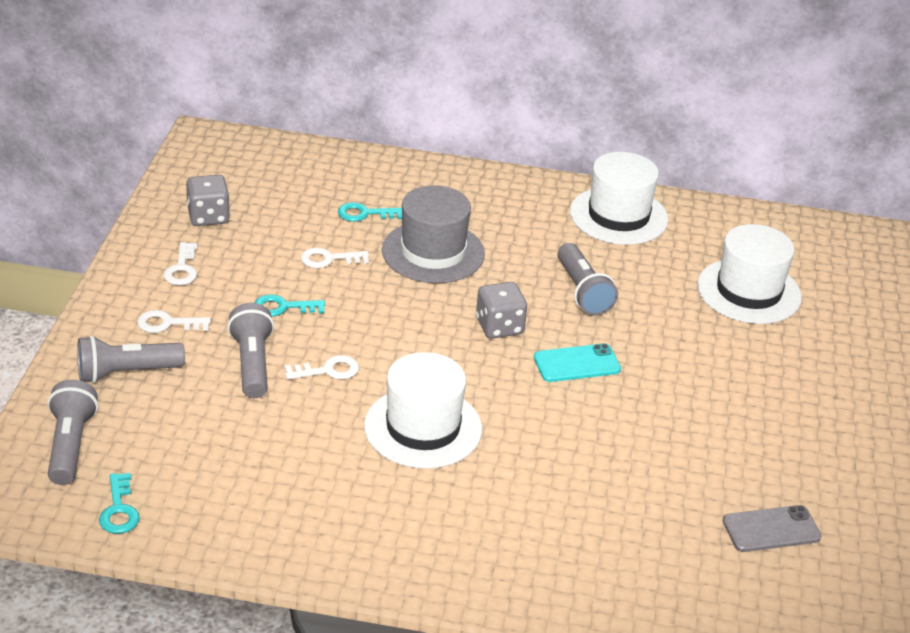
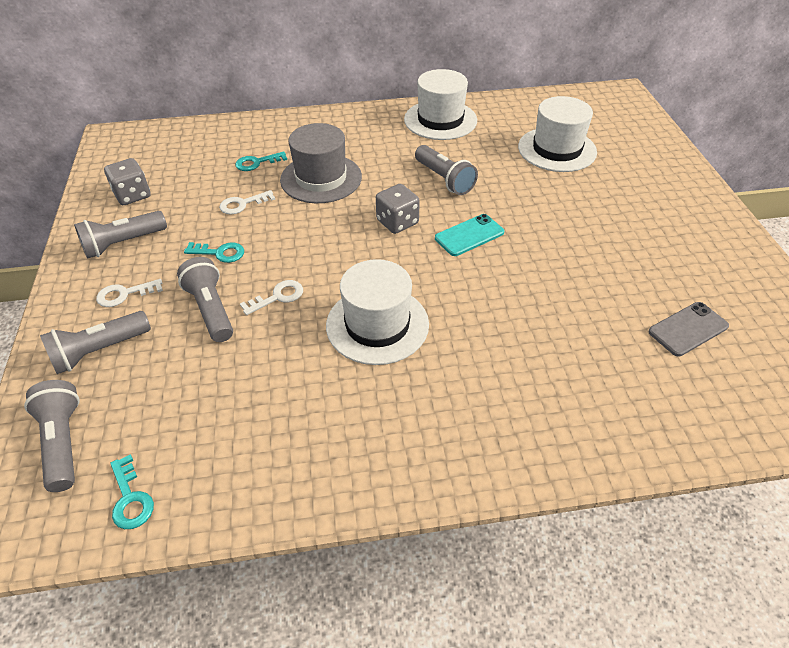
camera: 15 degrees left, 10 degrees up
(182, 269) = (123, 243): white key -> grey flashlight
(283, 307) = (220, 253): turquoise key -> turquoise key turned 150 degrees counterclockwise

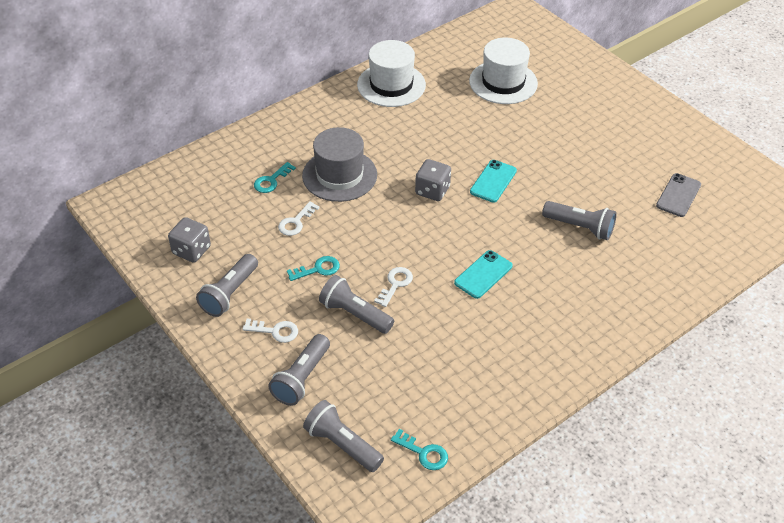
camera: 30 degrees left, 0 degrees up
(124, 294) = (275, 331): white key -> white key turned 120 degrees counterclockwise
(377, 324) = (483, 274): white hat -> turquoise phone
(444, 179) = (438, 140): grey flashlight -> grey flashlight (580, 227)

